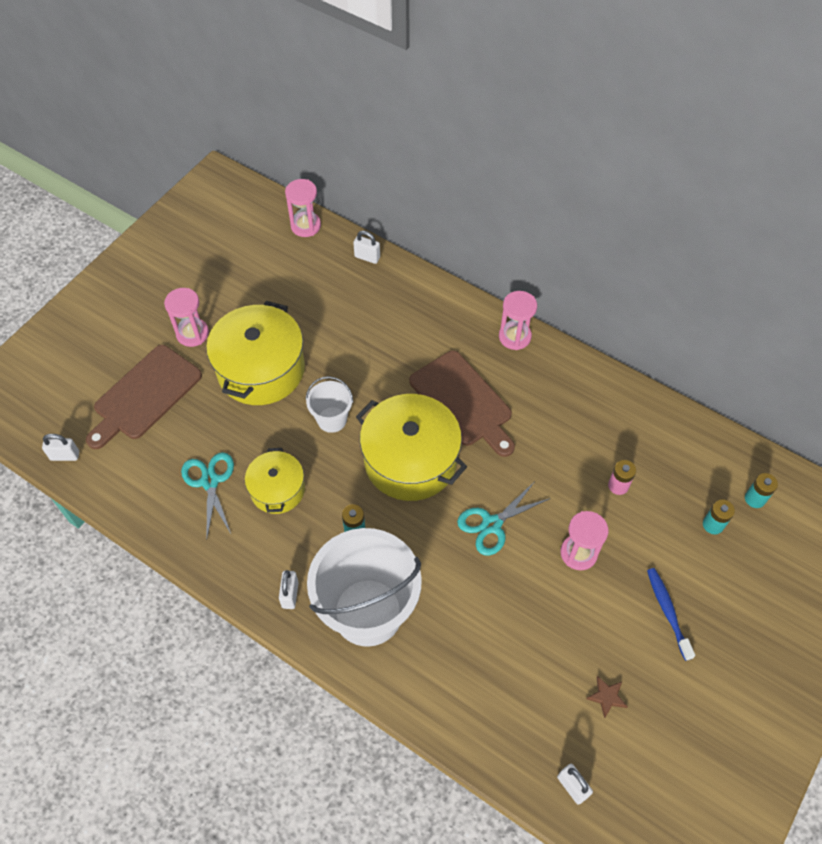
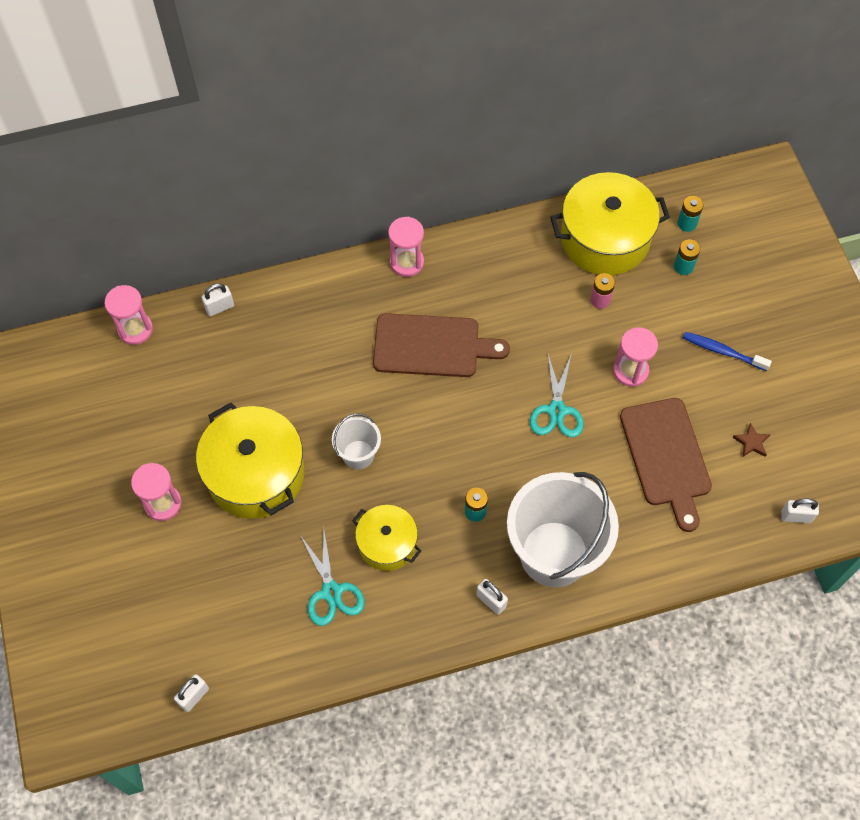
camera: 50 degrees left, 5 degrees up
(144, 395) = (192, 587): brown cutting board -> brown cutting board (666, 457)
(210, 481) = (331, 591): turquoise scissors -> turquoise scissors turned 135 degrees counterclockwise
(410, 460) = (450, 425): yellow pot -> yellow pot (605, 239)

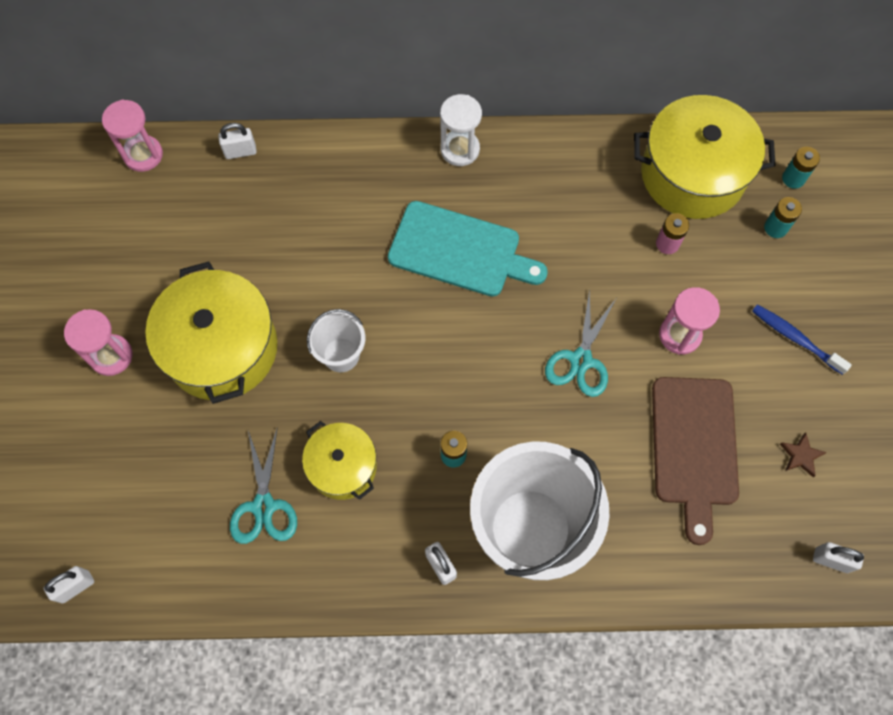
camera: 15 degrees right, 5 degrees up
(407, 262) = (460, 149): pink hourglass -> white hourglass
(432, 346) = (460, 251): brown cutting board -> turquoise cutting board

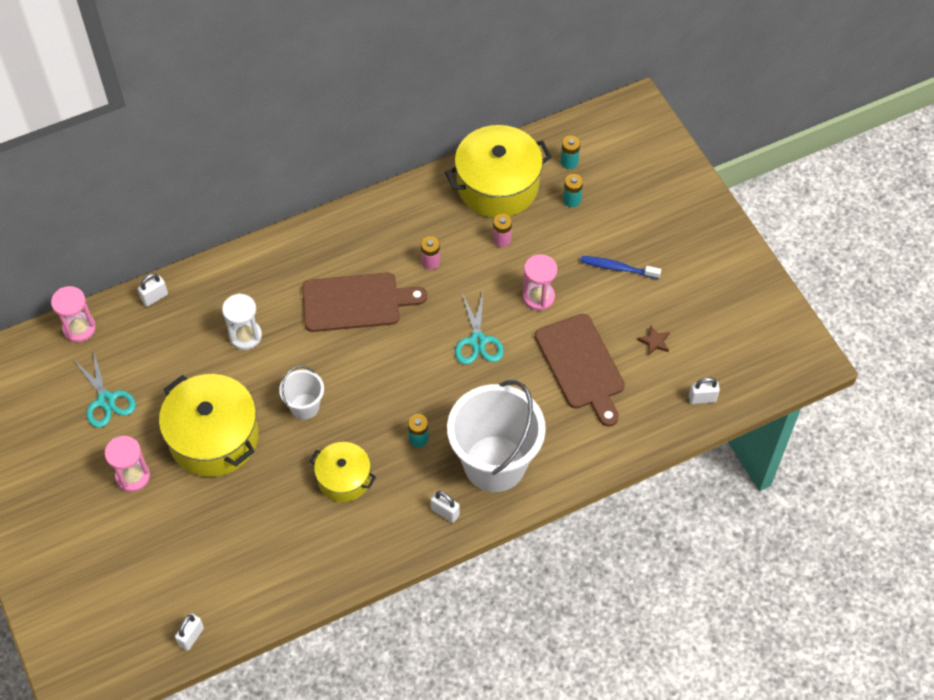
camera: 25 degrees left, 10 degrees down
(263, 506) = (300, 527): turquoise scissors -> turquoise scissors (106, 400)
(460, 149) = (321, 232): white hourglass -> white hourglass (245, 336)
(460, 251) = (356, 302): turquoise cutting board -> brown cutting board
(569, 237) = (430, 262): none -> pink battery

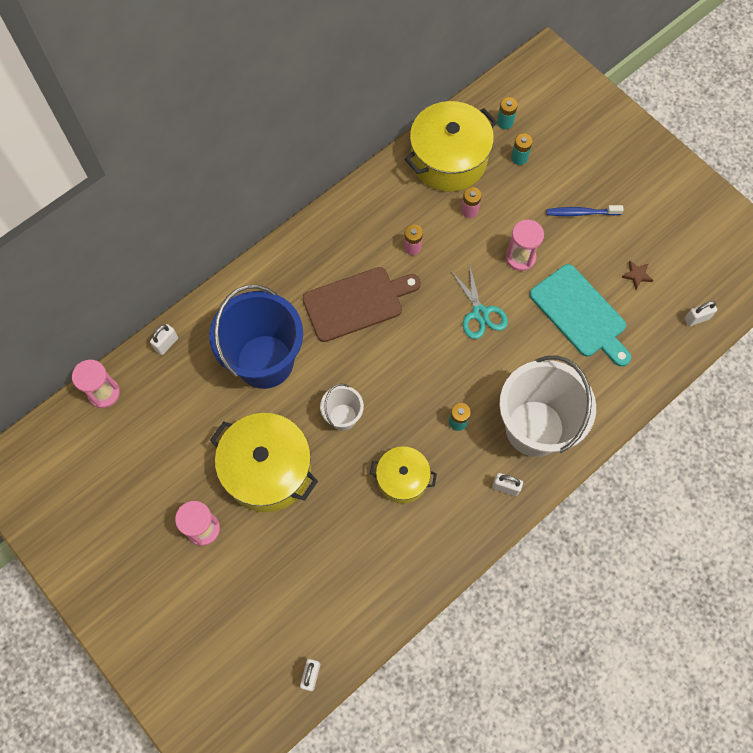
camera: 15 degrees left, 10 degrees up
(106, 400) = (153, 458): turquoise scissors -> none
(245, 336) = (265, 361): white hourglass -> blue bucket
(581, 366) = (580, 314): brown cutting board -> turquoise cutting board

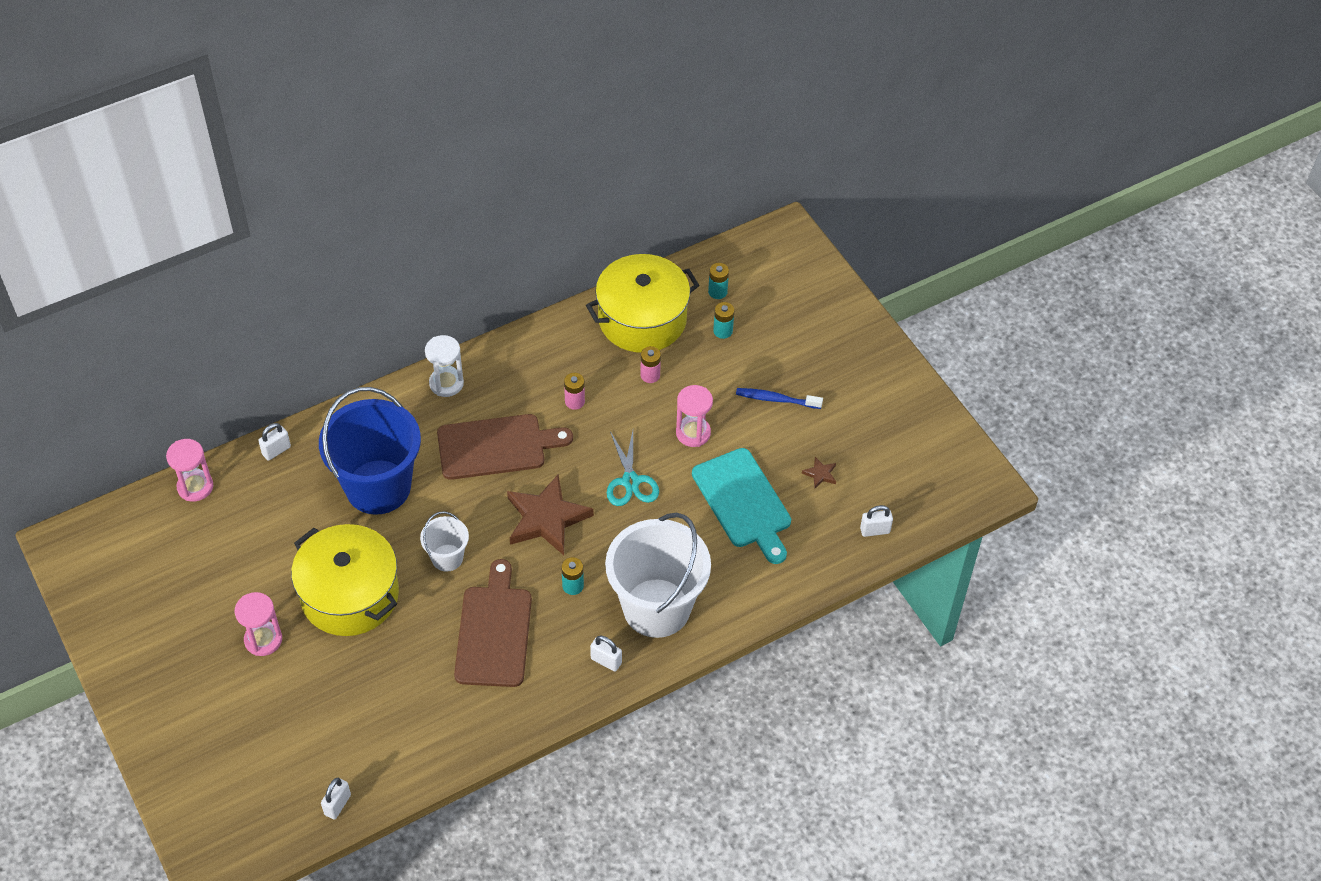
camera: 10 degrees right, 15 degrees down
(297, 251) = (446, 383): none -> white hourglass
(402, 479) = (494, 631): yellow pot -> brown cutting board
(418, 362) = (546, 518): none -> brown star

